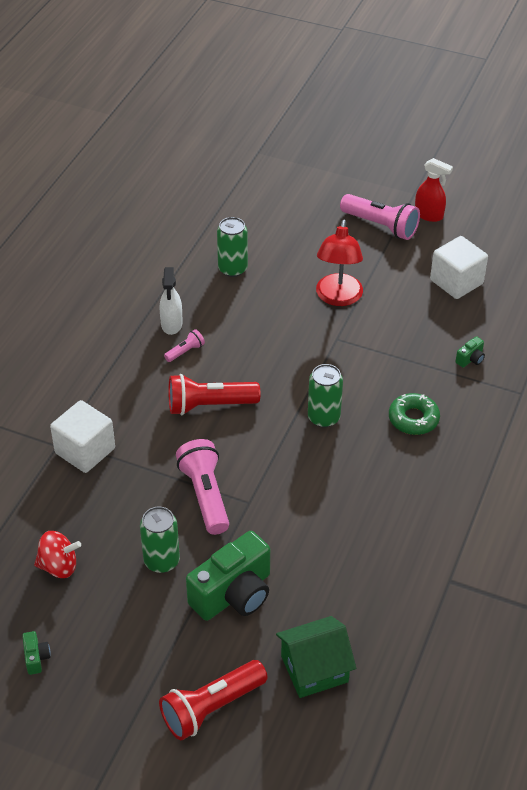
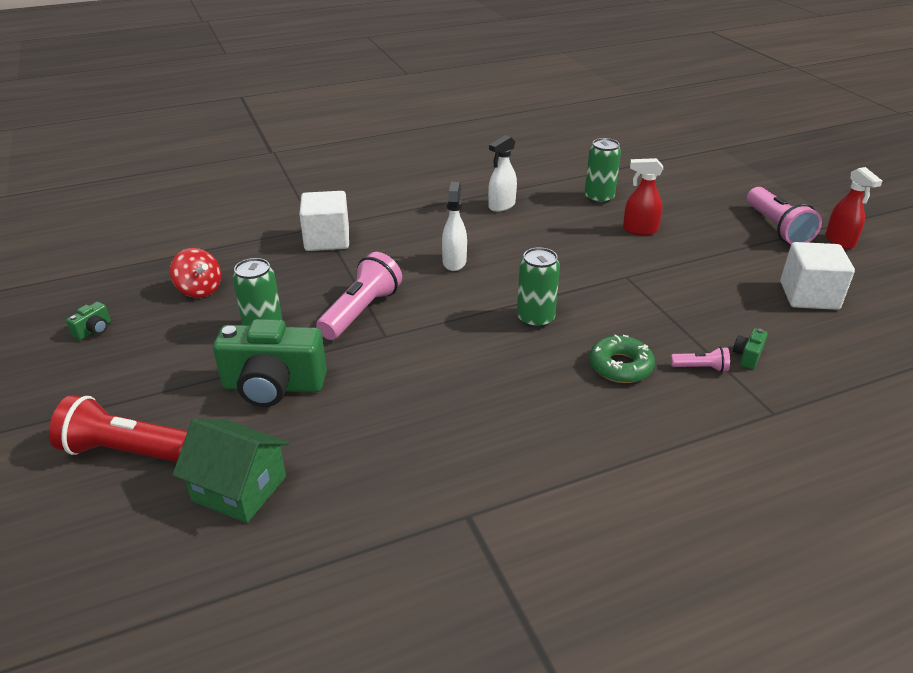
camera: 45 degrees right, 10 degrees down
(185, 351) = (487, 224): pink flashlight -> pink flashlight (700, 368)
(209, 405) = (454, 262): red flashlight -> white spray bottle
(297, 286) = (639, 230): none -> red spray bottle
(338, 298) = (667, 252): red lamp -> none
(470, 359) = (747, 356): green camera -> green camera turned 120 degrees clockwise

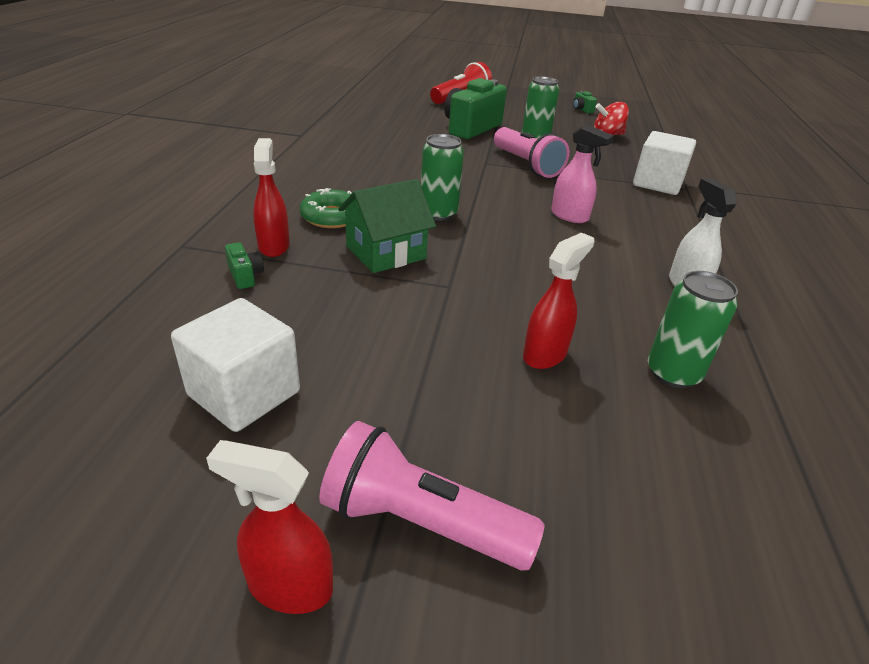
camera: 120 degrees right, 0 degrees up
(239, 488) = (400, 108): green house -> green house (386, 252)
(454, 262) = (570, 216): white spray bottle -> pink spray bottle
(700, 368) = (274, 246): pink flashlight -> red spray bottle

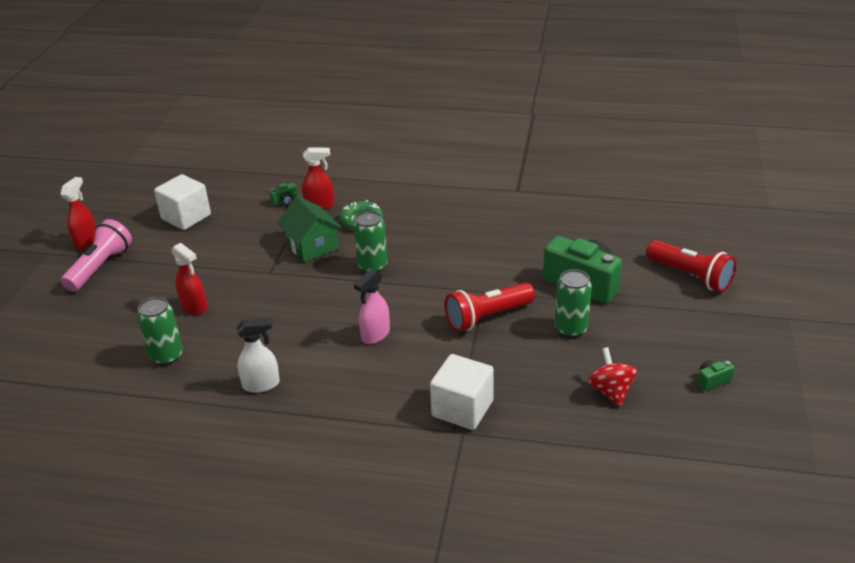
camera: 95 degrees right, 0 degrees up
(526, 165) = (487, 317): pink flashlight -> red flashlight

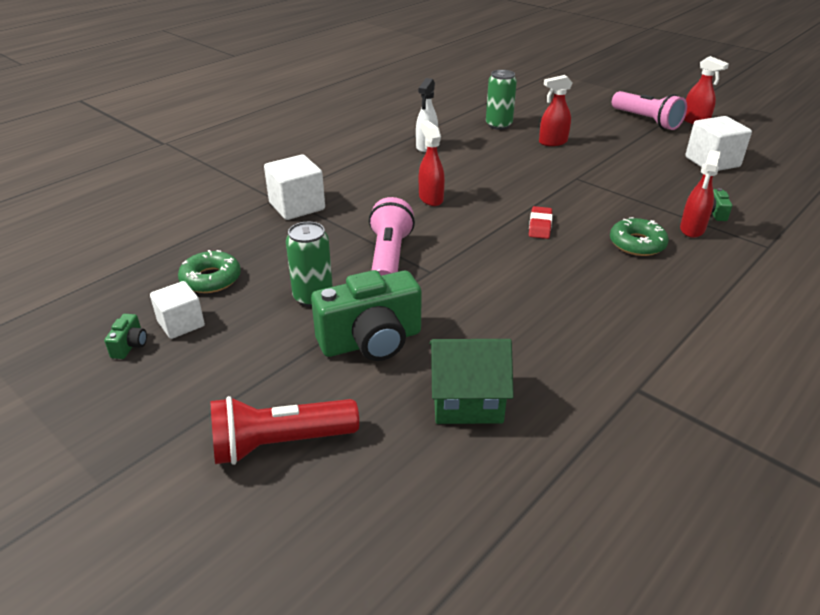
camera: 120 degrees right, 0 degrees up
(312, 246) = (606, 206): green house -> green house (467, 400)
(372, 266) = (540, 226): green can -> red eraser
(375, 335) = (430, 198): pink spray bottle -> red spray bottle
(487, 317) = (389, 257): red flashlight -> pink flashlight
(610, 391) = (211, 279): red spinning top -> green donut
(667, 372) = (181, 324): none -> white cube

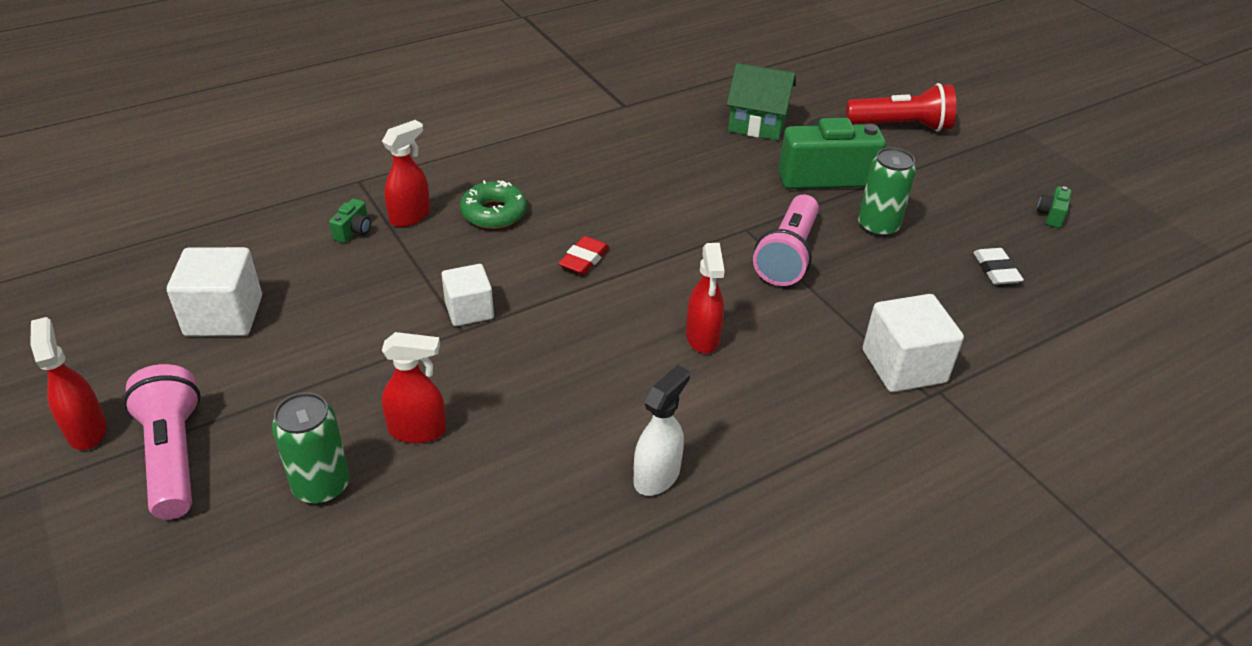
camera: 165 degrees left, 5 degrees up
(181, 324) = (1010, 226): white cube -> white cube (469, 310)
(211, 279) = (996, 270): green donut -> white eraser
(498, 125) = (473, 519): green can -> green can (321, 485)

